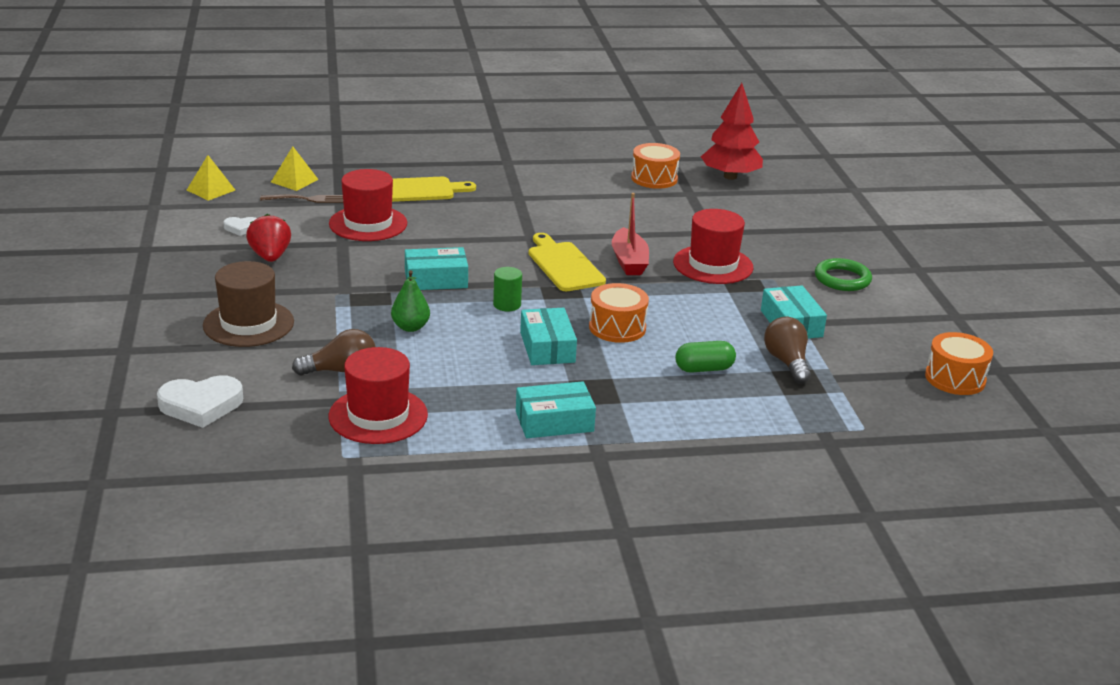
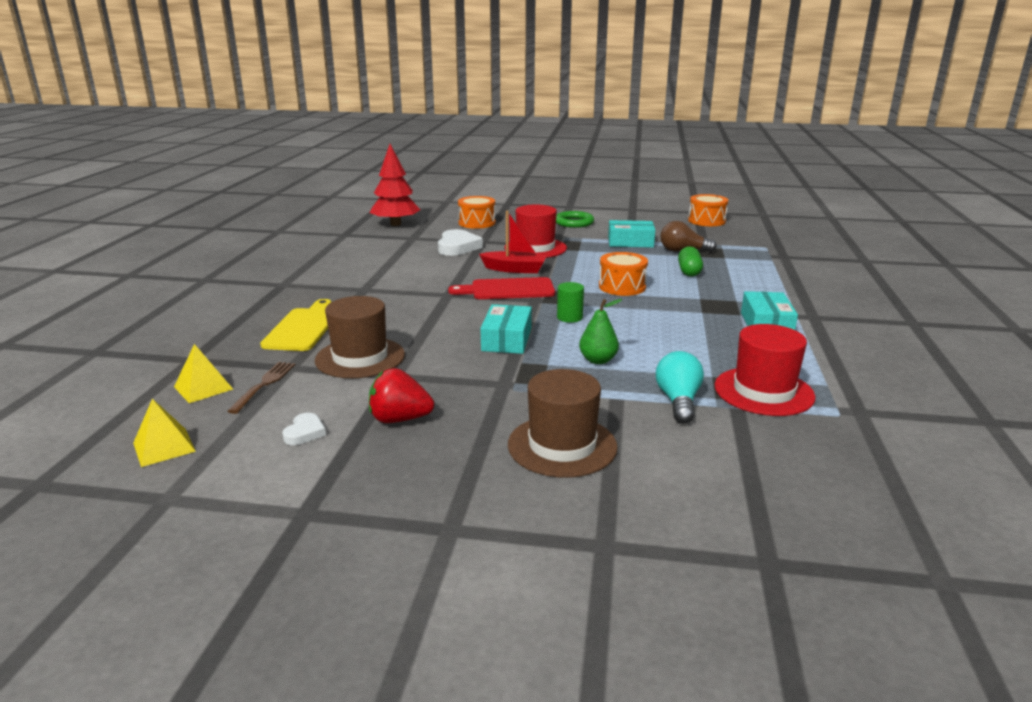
camera: 70 degrees left, 5 degrees down
(201, 405) = (749, 490): white heart -> white heart (457, 247)
(341, 371) = (678, 401): brown light bulb -> turquoise light bulb
(368, 224) = (360, 358): red hat -> brown hat
(547, 347) = (648, 312): turquoise box -> none
(564, 265) = (508, 289): yellow cutting board -> red cutting board
(654, 178) = (375, 243): orange drum -> orange drum (477, 223)

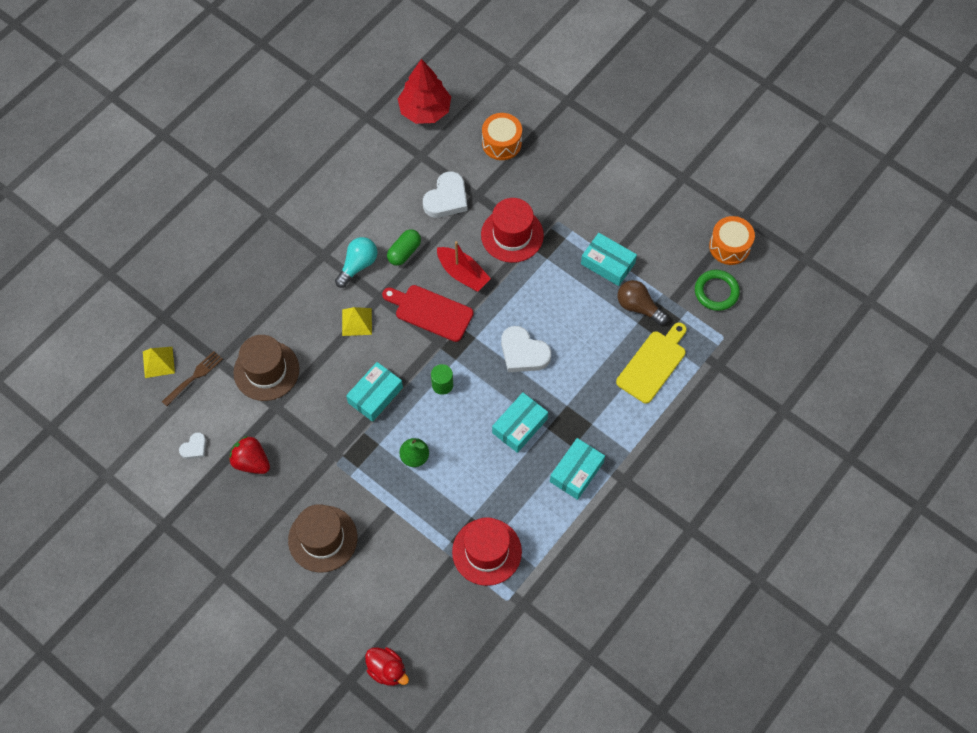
camera: 30 degrees right, 40 degrees up
(164, 447) = (118, 423): yellow pyramid -> yellow pyramid (357, 322)
(303, 328) = (250, 304): yellow cutting board -> yellow cutting board (653, 364)
(574, 222) = (594, 187): green ring -> green ring (716, 292)
(622, 287) = (523, 353): orange drum -> white heart
(675, 317) = (519, 426): none -> turquoise box
(678, 401) = (424, 532): turquoise light bulb -> turquoise light bulb (358, 265)
(689, 271) = (603, 352): green capsule -> green capsule (404, 252)
(801, 526) = (387, 670): none -> red duck

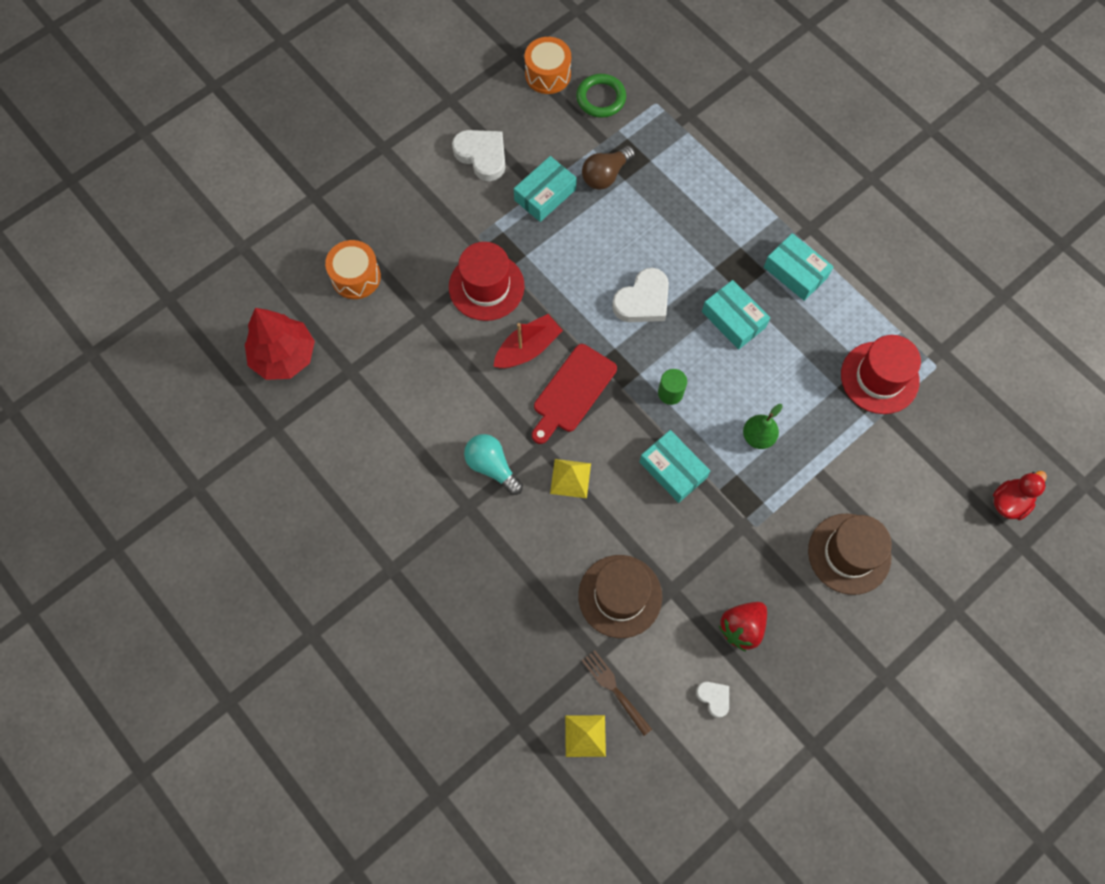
camera: 80 degrees left, 5 degrees up
(404, 252) = (484, 410): green capsule -> none
(446, 198) = (419, 350): white heart -> white heart (482, 156)
(653, 364) = (677, 174): yellow cutting board -> none

